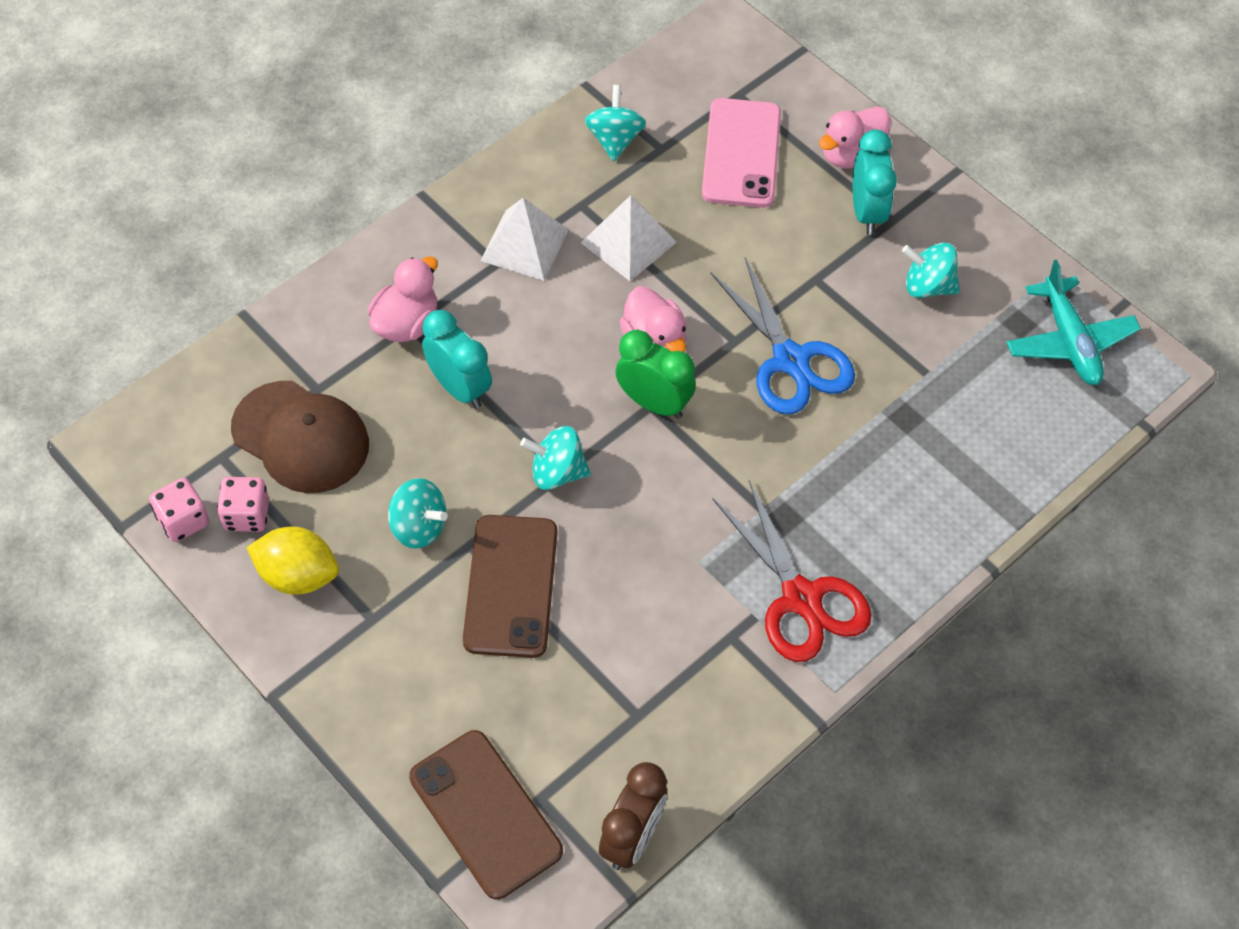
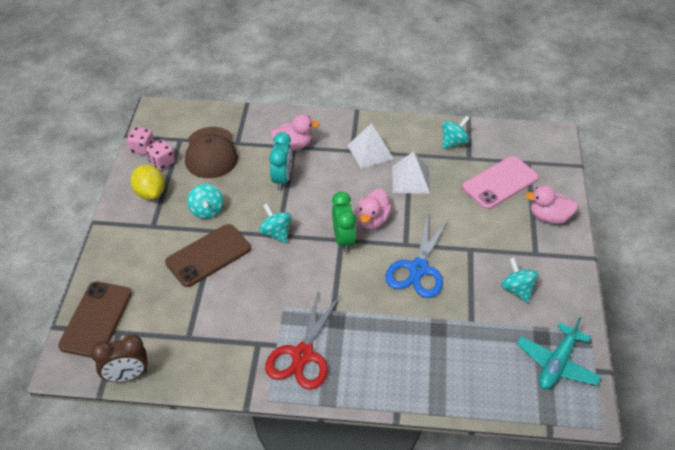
camera: 50 degrees right, 10 degrees down
(866, 212) = (527, 242): turquoise clock -> none

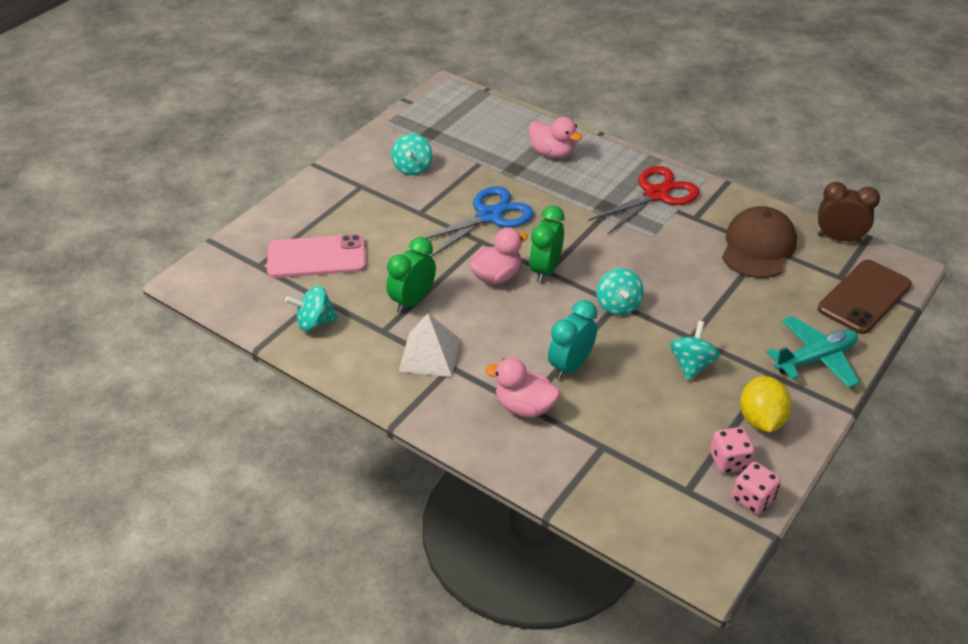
camera: 150 degrees left, 5 degrees down
(208, 255) = (712, 313): brown phone -> none
(211, 153) = (649, 446): brown cap -> brown cap (758, 247)
(410, 179) = (412, 301): white pyramid -> green clock
(549, 217) = (308, 208): pink duck -> pink duck (552, 153)
(557, 363) = (438, 115): turquoise plane -> turquoise plane (815, 359)

